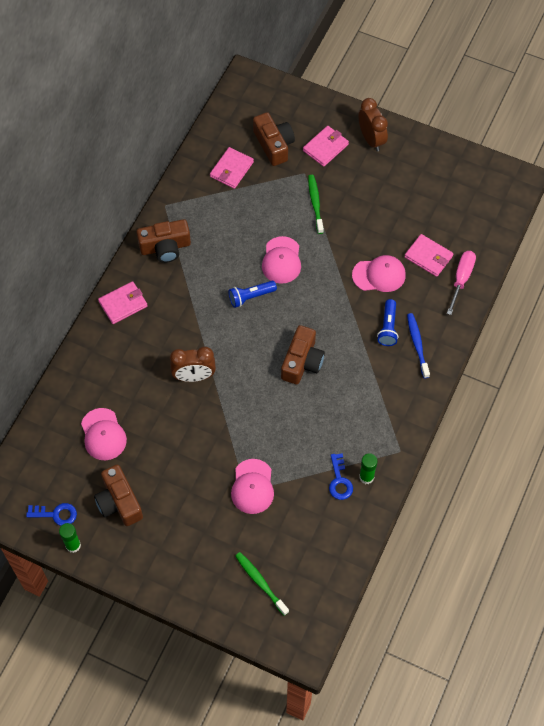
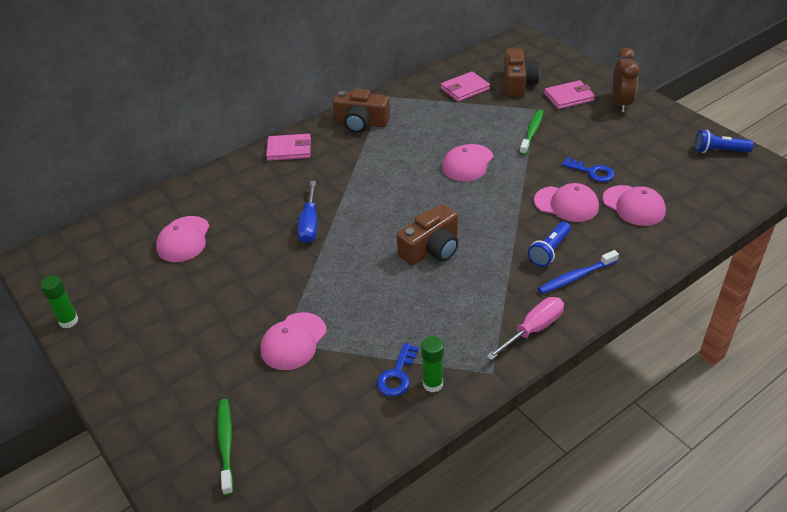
camera: 30 degrees right, 20 degrees down
(56, 514) = (79, 288): blue key -> blue key (592, 172)
(119, 502) = (147, 301): brown camera -> none
(194, 376) = (310, 224): brown clock -> blue screwdriver
(251, 297) = (415, 181): blue flashlight -> blue flashlight (719, 151)
(417, 344) = (576, 277): blue toothbrush -> blue toothbrush turned 135 degrees counterclockwise
(428, 256) = (633, 206): pink wallet -> pink cap
(461, 279) = (663, 236): pink screwdriver -> pink screwdriver (533, 330)

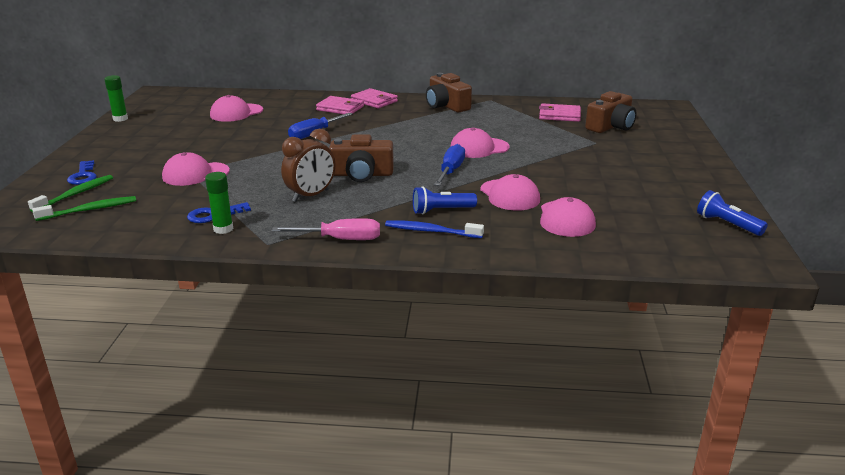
camera: 40 degrees right, 15 degrees down
(489, 203) = (450, 171): none -> blue screwdriver
(532, 132) = (566, 152): green toothbrush -> green toothbrush (89, 210)
(568, 97) = (641, 147): pink wallet -> pink wallet (340, 108)
(592, 172) = (570, 189): blue key -> blue key (83, 176)
(620, 103) = (684, 165): brown clock -> brown clock (311, 196)

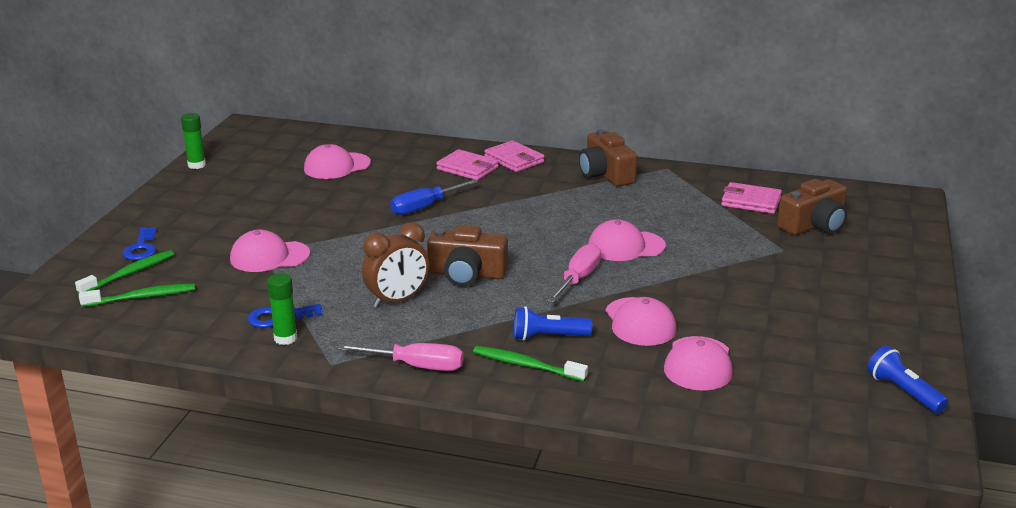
camera: 10 degrees right, 0 degrees up
(431, 231) = (526, 365): blue toothbrush -> green toothbrush
(450, 171) = (578, 279): blue screwdriver -> pink screwdriver

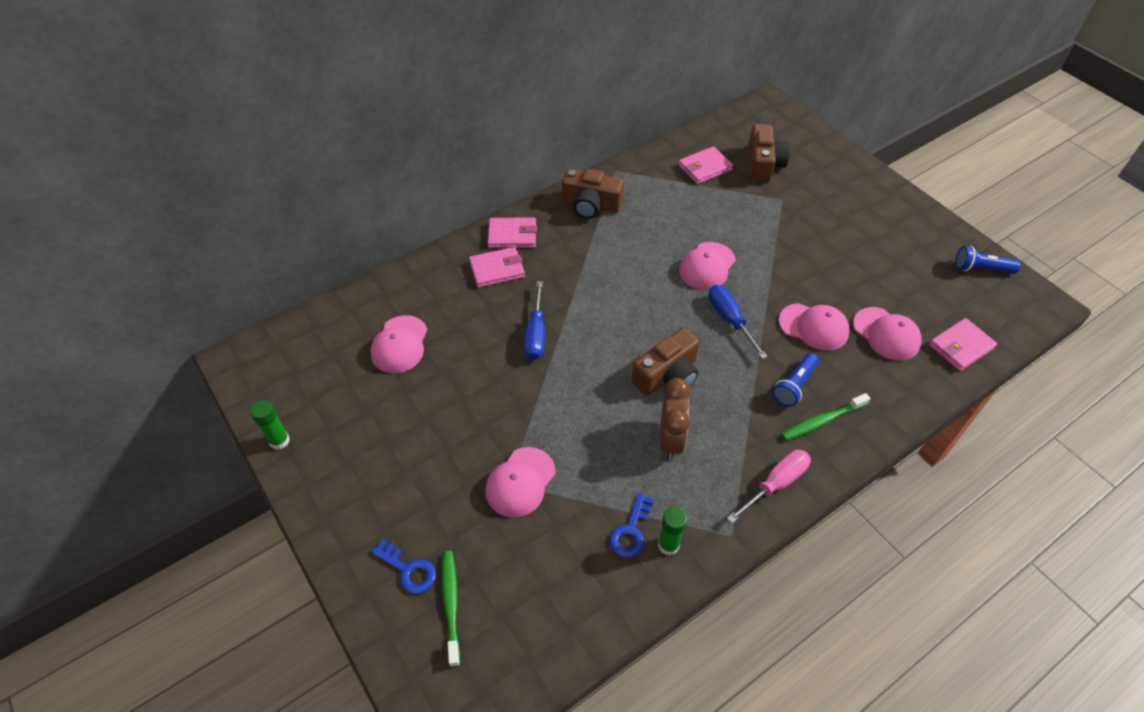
camera: 50 degrees left, 25 degrees up
(142, 297) = (506, 616): green toothbrush -> none
(578, 279) = (730, 320): pink screwdriver -> blue screwdriver
(757, 414) = (961, 347): none -> pink wallet

